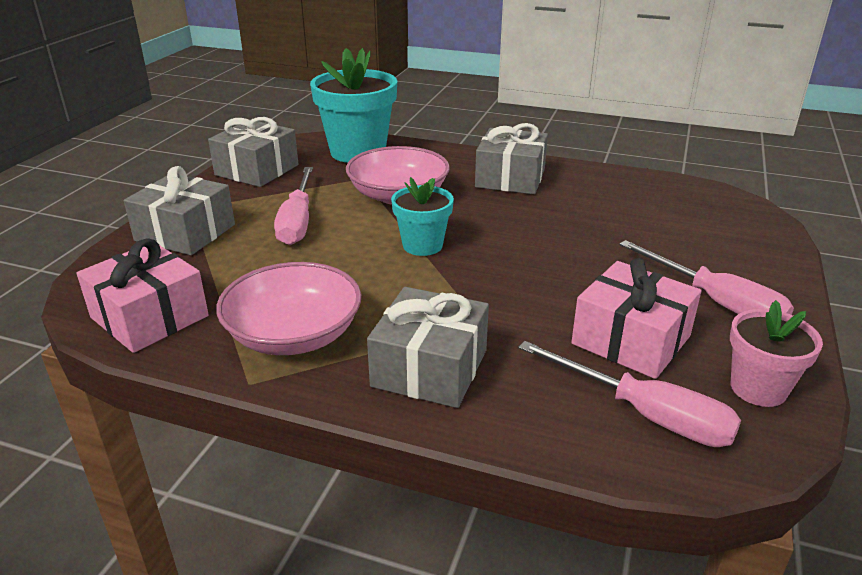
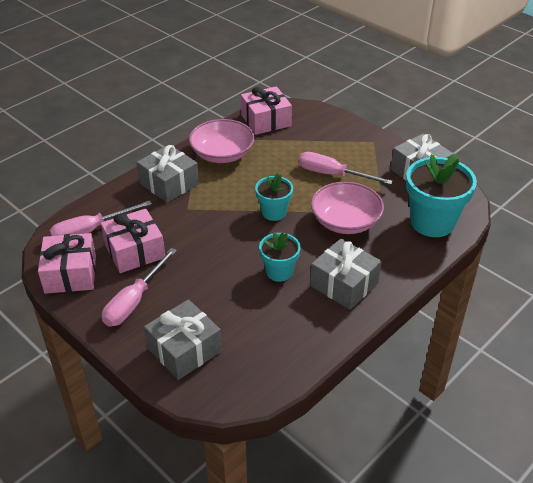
camera: 115 degrees right, 10 degrees up
(185, 233) = (342, 137): grey gift -> grey gift (184, 349)
(534, 216) = (279, 272): none -> turquoise flower pot
(716, 302) = (134, 301): pink screwdriver -> pink screwdriver turned 45 degrees counterclockwise
(758, 388) = (71, 274): pink flower pot -> pink gift

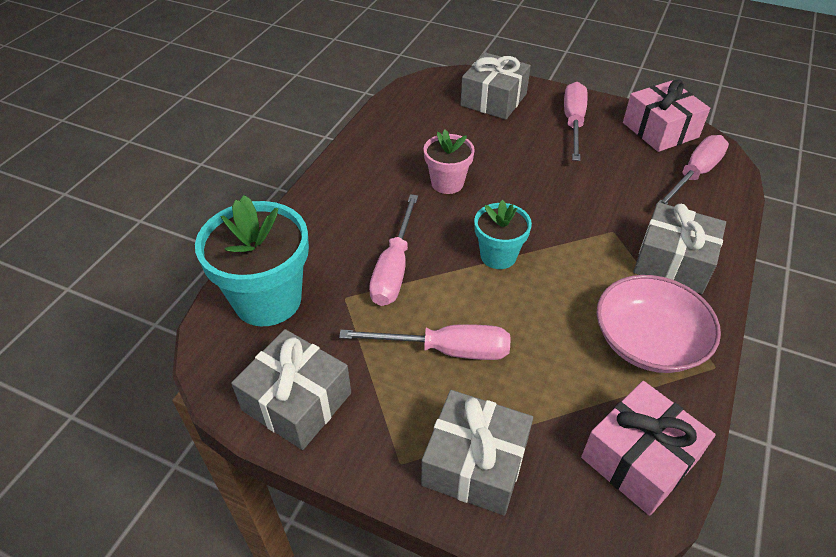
camera: 160 degrees right, 5 degrees up
(135, 251) = (622, 166): pink gift -> none
(279, 272) = (447, 183): turquoise flower pot -> pink flower pot
(344, 284) = (367, 187): grey gift -> grey gift (475, 464)
(345, 221) = (394, 268): pink bowl -> pink screwdriver

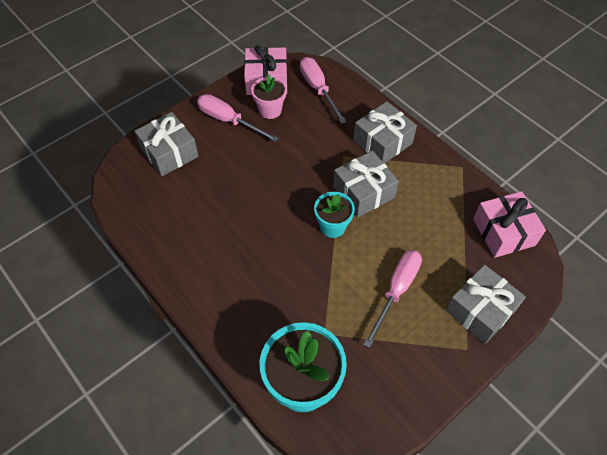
camera: 65 degrees left, 10 degrees up
(297, 401) = (401, 394): grey gift -> grey gift (363, 192)
(394, 268) = (312, 292): pink screwdriver -> none
(447, 183) = (245, 224): pink flower pot -> pink flower pot (270, 110)
(648, 341) = (433, 186): pink bowl -> none

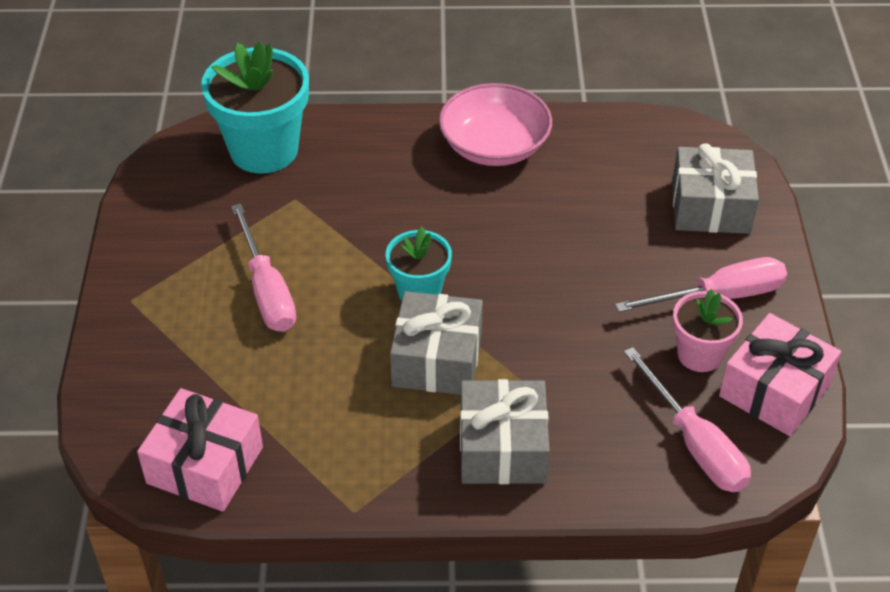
camera: 130 degrees right, 10 degrees down
(197, 268) = (494, 146): none -> pink bowl
(318, 89) = (694, 444): pink screwdriver -> pink screwdriver turned 45 degrees clockwise
(480, 310) = (150, 348): grey gift -> none

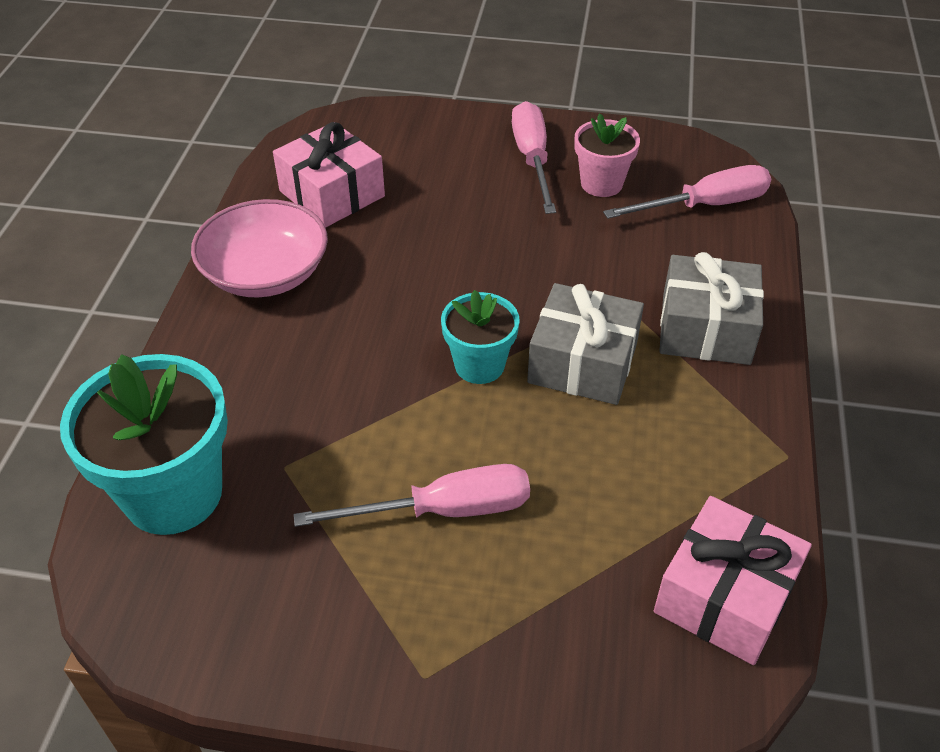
camera: 80 degrees left, 0 degrees up
(710, 207) = (416, 143): grey gift -> none
(774, 390) = (647, 151): pink gift -> pink gift (332, 194)

